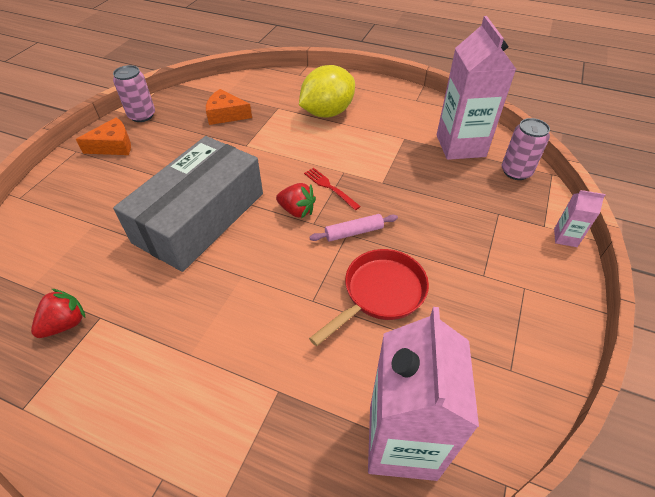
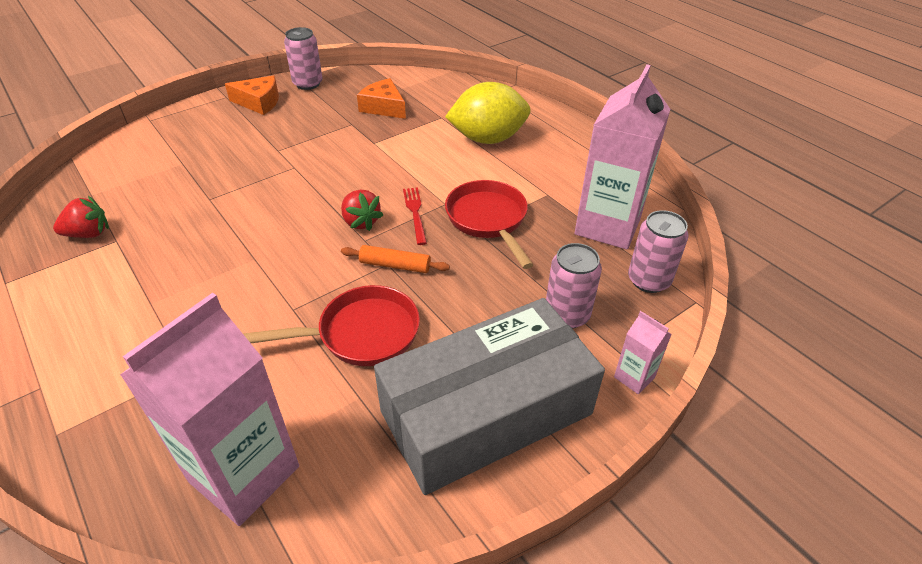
camera: 30 degrees right, 5 degrees down
(200, 217) = (269, 192): grey box -> grey box (486, 412)
(354, 232) = (395, 265): pink rolling pin -> orange rolling pin
(384, 172) = (488, 220): none -> red pan
(493, 216) = (567, 315): none -> pink can

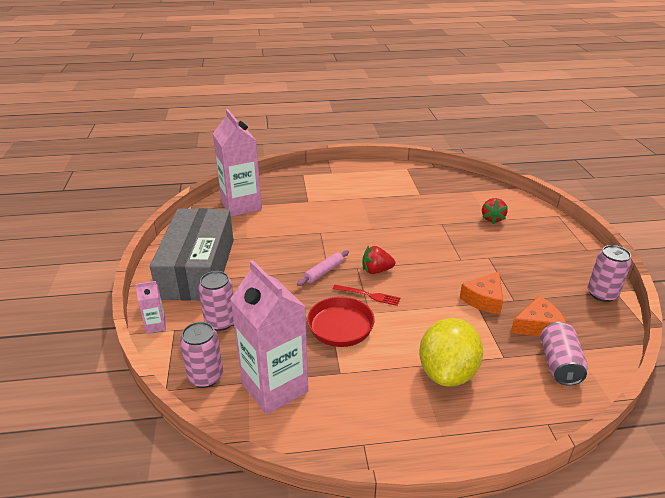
camera: 120 degrees right, 10 degrees down
(89, 234) = (431, 187): red strawberry -> red strawberry (492, 219)
(259, 102) = (571, 262): orange cheese -> orange cheese (484, 299)
(361, 333) = (283, 247): red pan -> none
(395, 265) = (324, 272): orange rolling pin -> pink rolling pin
(427, 93) = (559, 364): none -> pink can

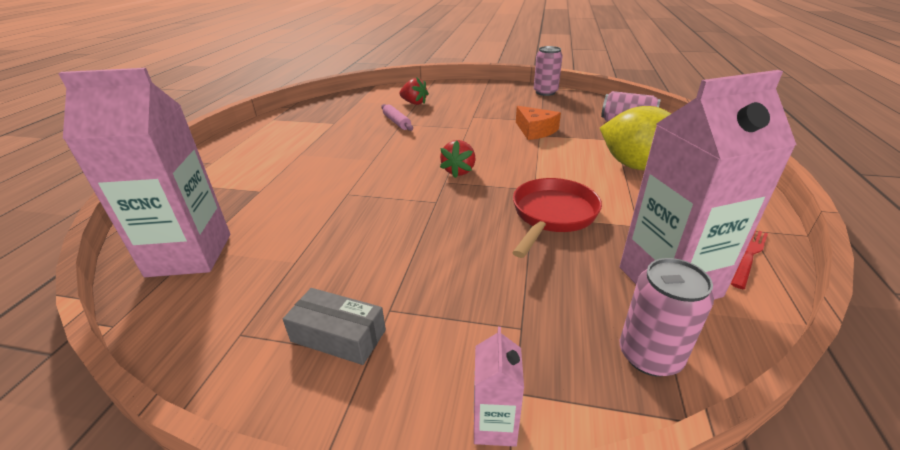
camera: 70 degrees left, 0 degrees up
(198, 268) = (338, 336): grey box -> grey box, size x0.41
(220, 322) = (512, 321): pink can -> none
(324, 272) = (439, 205): pink rolling pin -> pink rolling pin (397, 122)
(369, 295) = (503, 183): red fork -> red fork (748, 254)
(538, 326) = (578, 119): orange cheese -> none

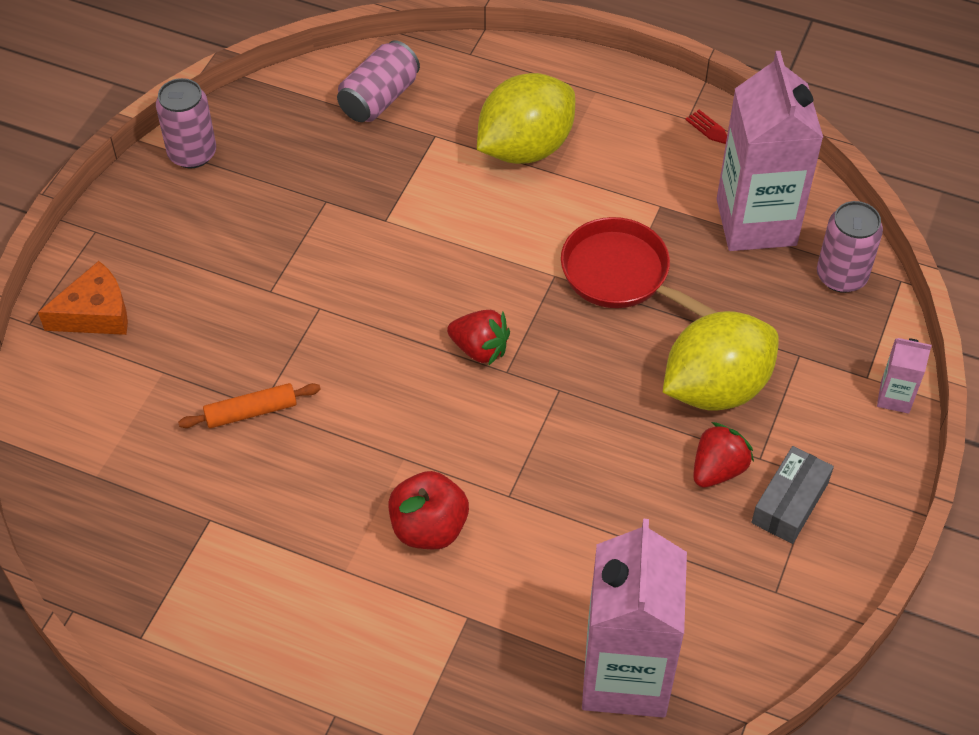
camera: 80 degrees left, 20 degrees up
(324, 172) = (429, 528): none -> red apple
(397, 122) = (251, 412): pink rolling pin -> orange rolling pin
(414, 103) = (156, 373): red strawberry -> red strawberry (718, 469)
(461, 274) = (715, 388): none -> yellow lemon
(535, 130) = (367, 220): orange cheese -> orange cheese (95, 313)

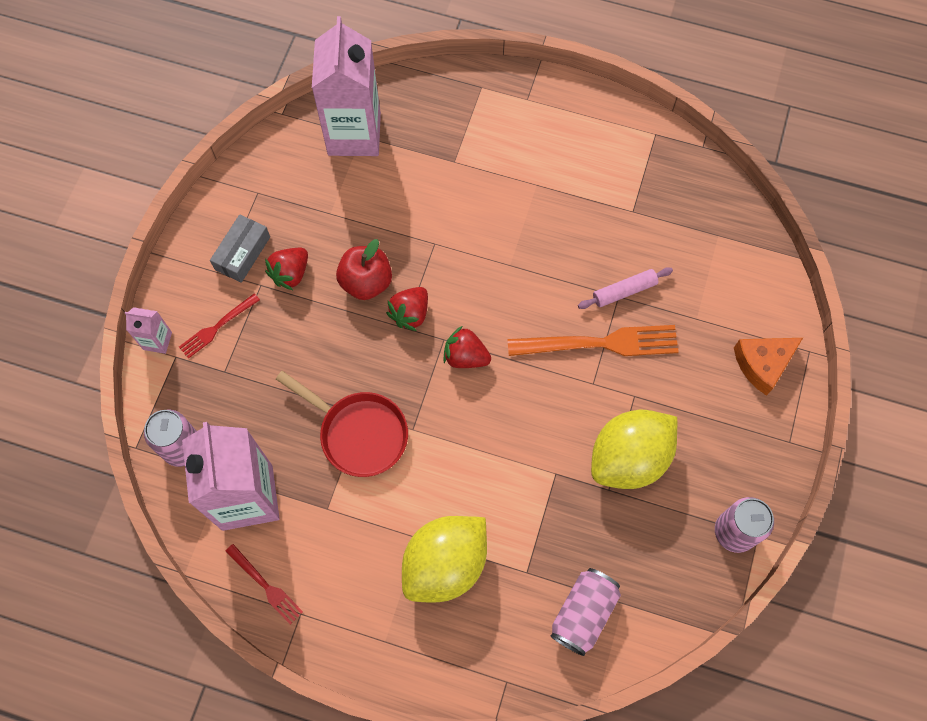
camera: 175 degrees right, 15 degrees up
(251, 412) = (624, 291): orange rolling pin -> pink rolling pin
(298, 352) = (601, 343): none -> orange fork
(429, 528) = (486, 216): red apple -> red apple (366, 282)
(549, 405) = (410, 314): none -> red strawberry
(715, 388) = (289, 338): yellow lemon -> yellow lemon (629, 458)
(816, 407) = (216, 328): none -> red fork

